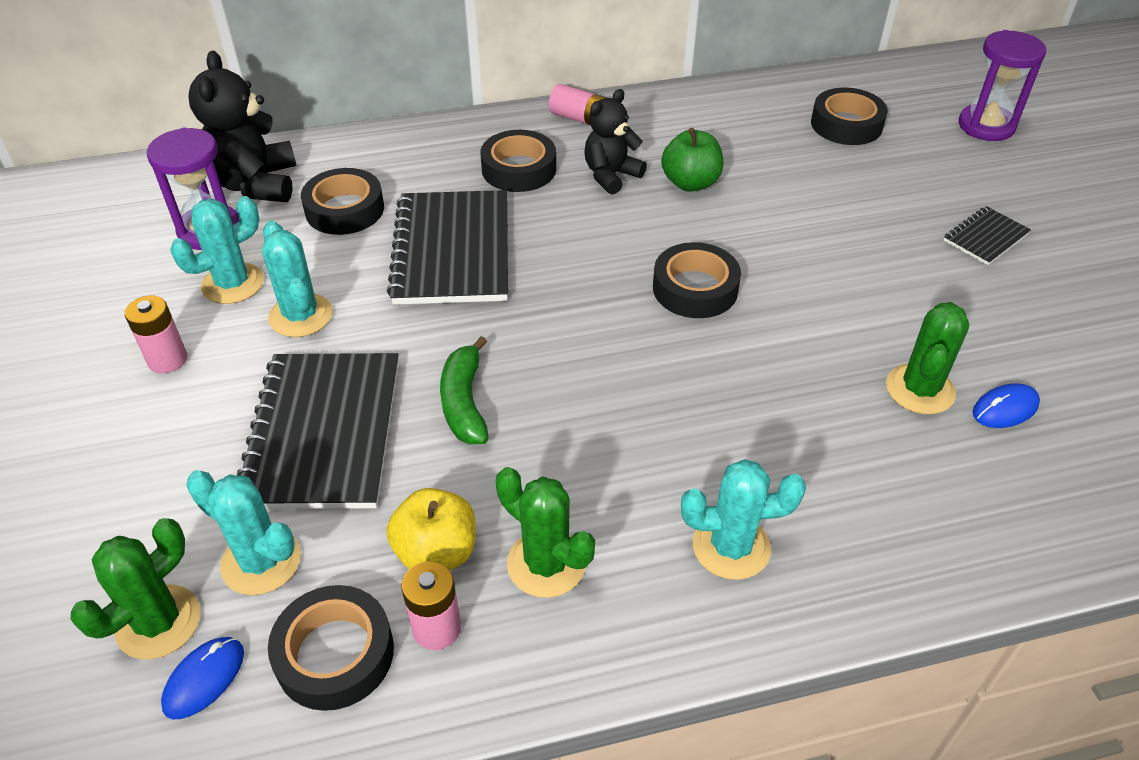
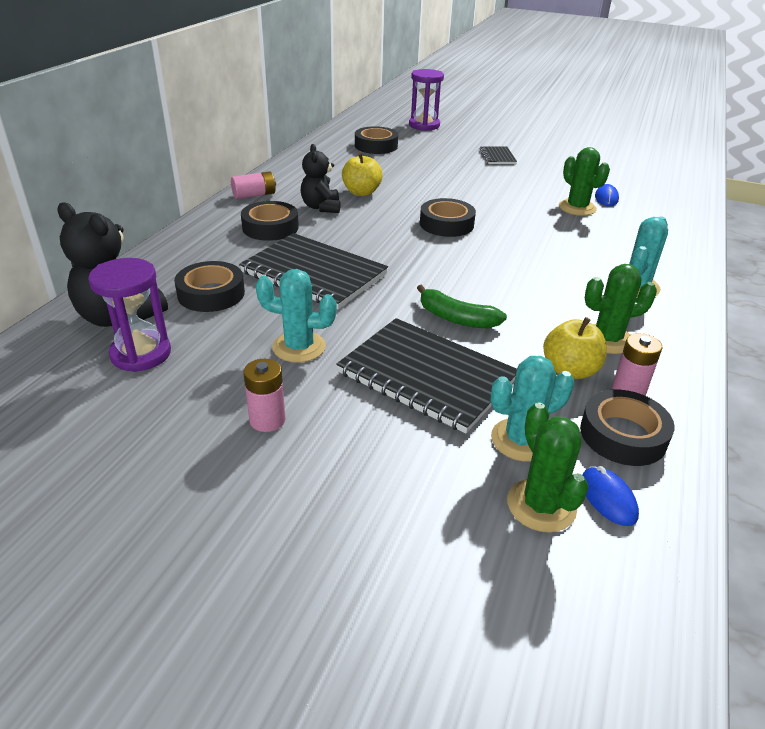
camera: 55 degrees left, 10 degrees down
(233, 284) = (221, 363): turquoise cactus -> none
(690, 183) = (361, 192): green apple -> yellow apple

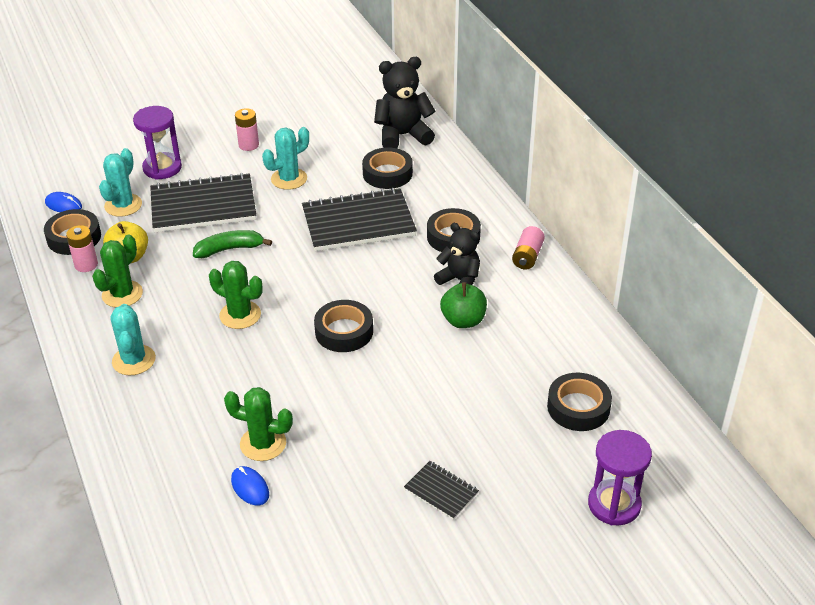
camera: 135 degrees right, 5 degrees up
(141, 354) = (354, 131): purple hourglass -> purple hourglass (162, 168)
(361, 192) = (463, 320): yellow apple -> green apple
(541, 505) = (91, 185): green cactus -> green cactus (240, 315)

